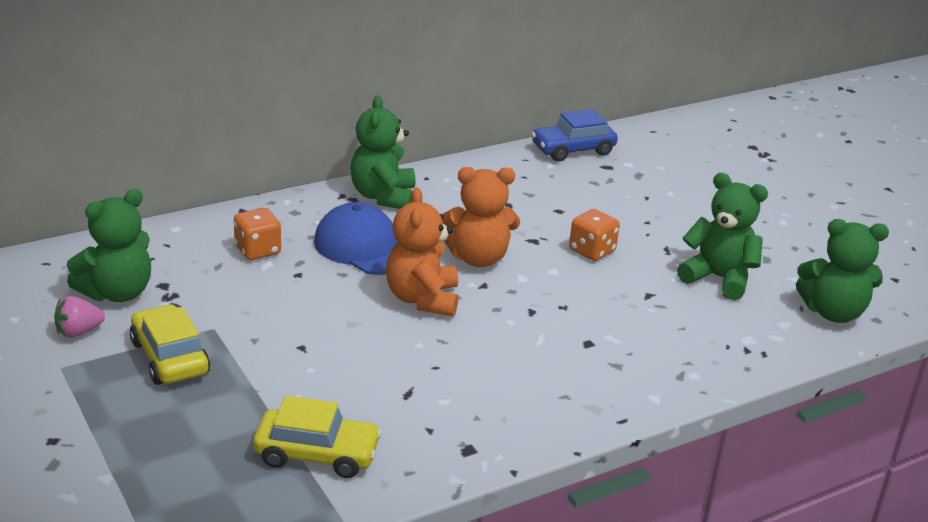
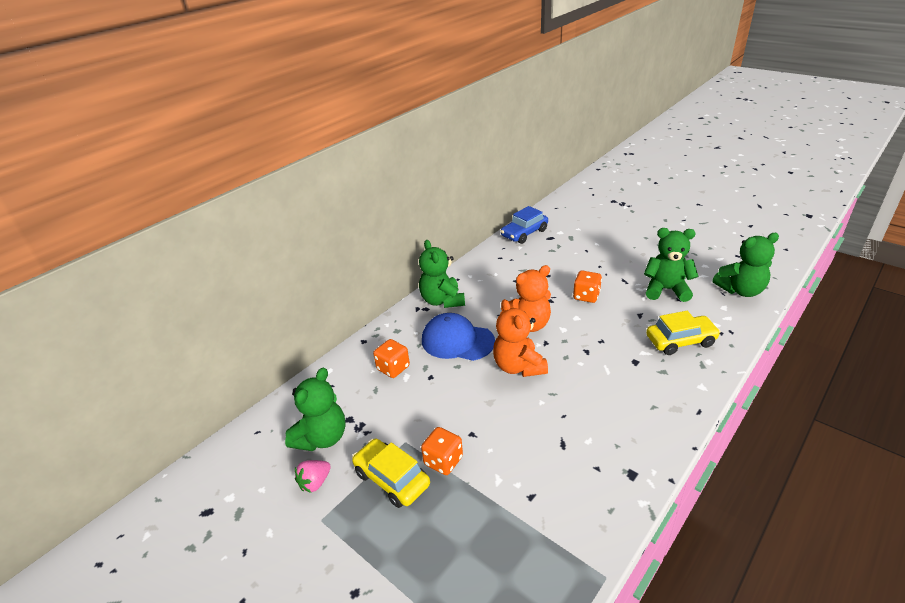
camera: 15 degrees left, 5 degrees up
(244, 361) = (443, 461): none -> orange dice
(317, 454) = (543, 521): yellow car -> yellow car (680, 341)

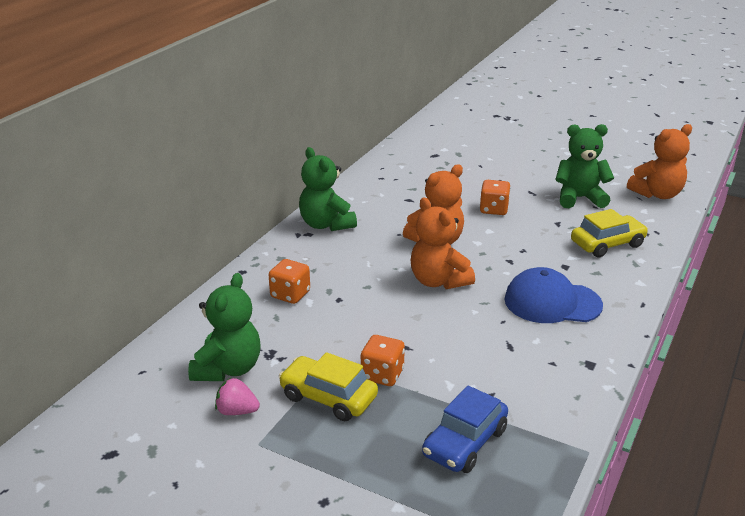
camera: 15 degrees left, 5 degrees down
(315, 483) = (237, 411): pink strawberry -> pink strawberry turned 75 degrees clockwise
(457, 341) = (358, 262): blue cap -> blue cap (552, 302)
(524, 233) = (402, 152): blue car -> blue car (464, 442)
(740, 290) = (657, 194): green teddy bear -> orange teddy bear

